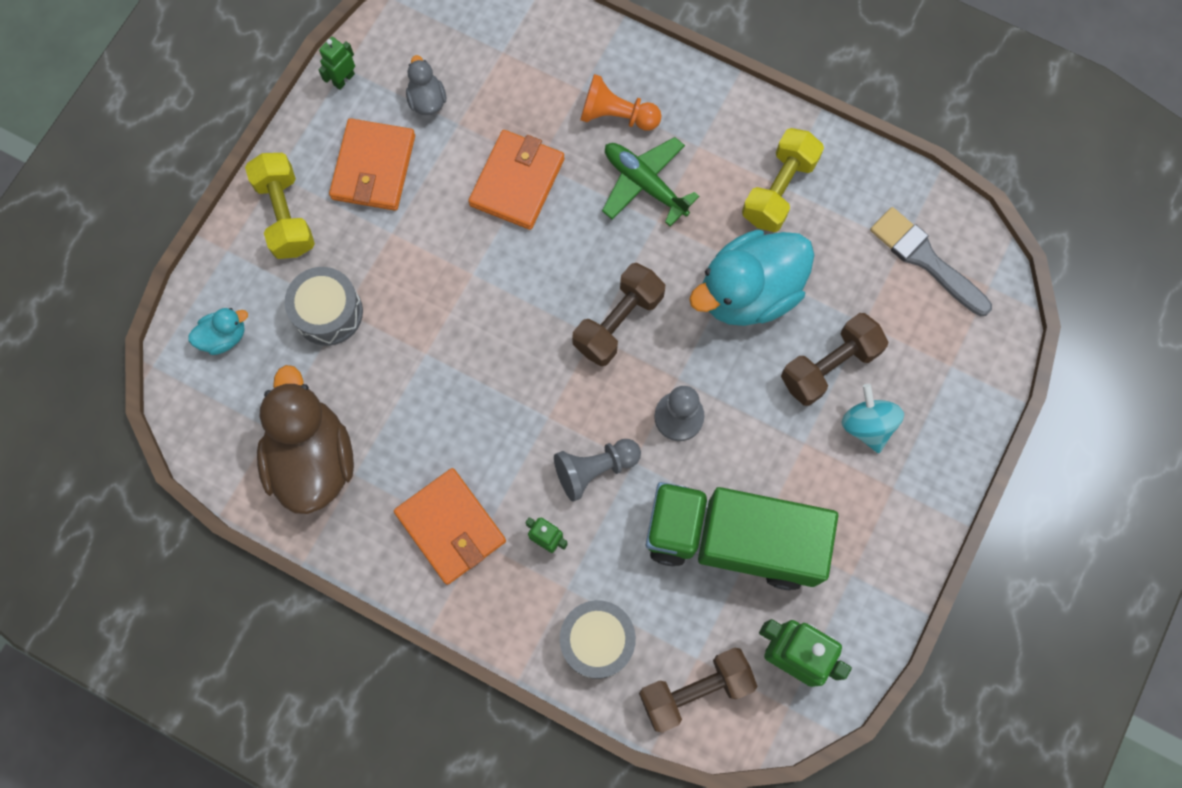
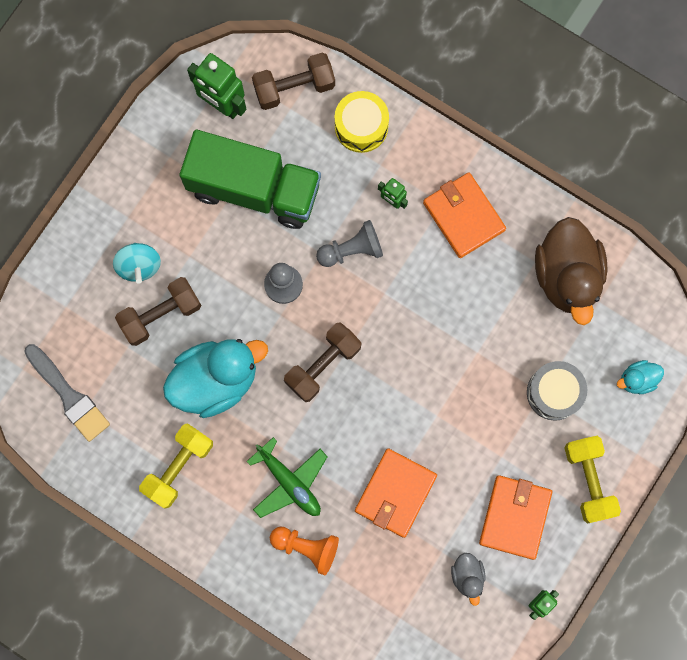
camera: 175 degrees left, 5 degrees up
(597, 641) = (361, 126): grey drum -> yellow drum

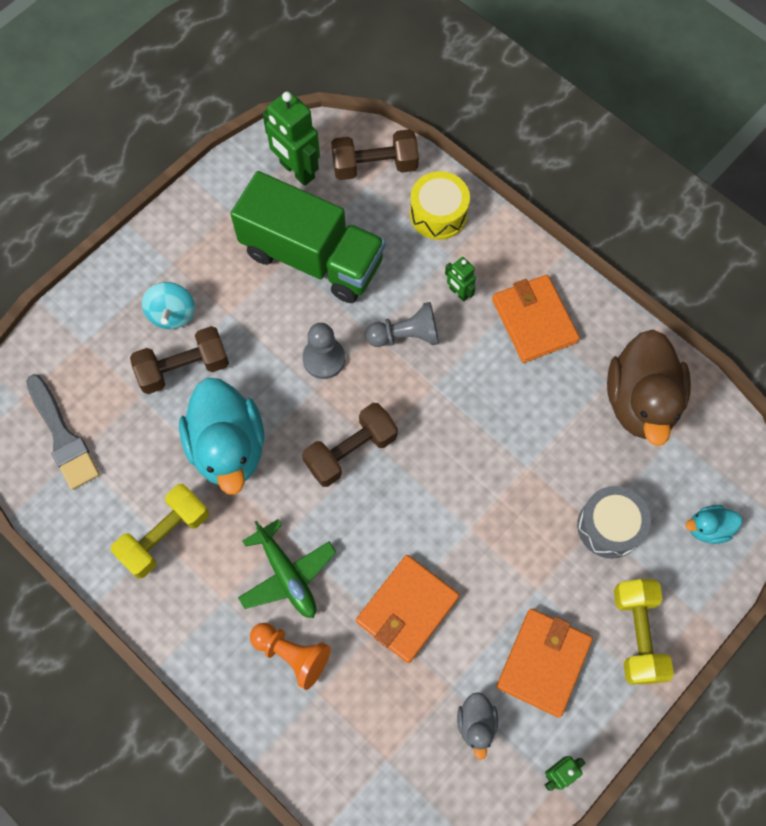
camera: 10 degrees right, 10 degrees down
(216, 380) = (228, 447): turquoise duck -> turquoise duck turned 90 degrees clockwise

